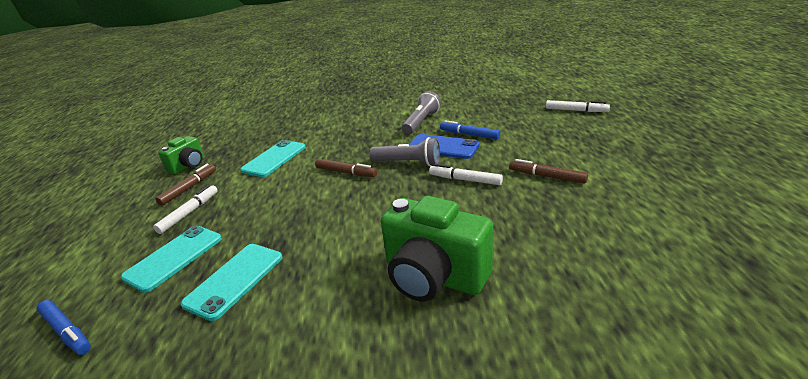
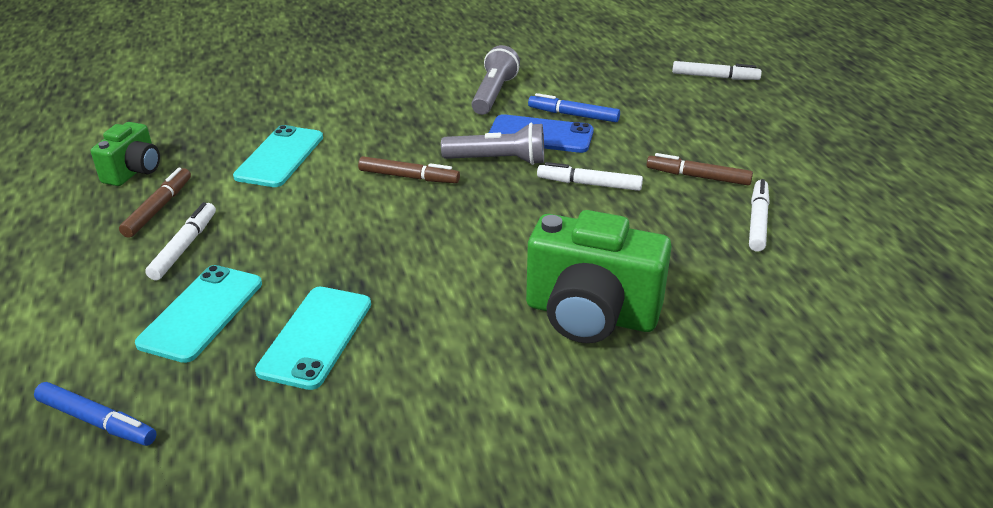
camera: 15 degrees left, 5 degrees up
(586, 210) = (757, 221): none -> white marker

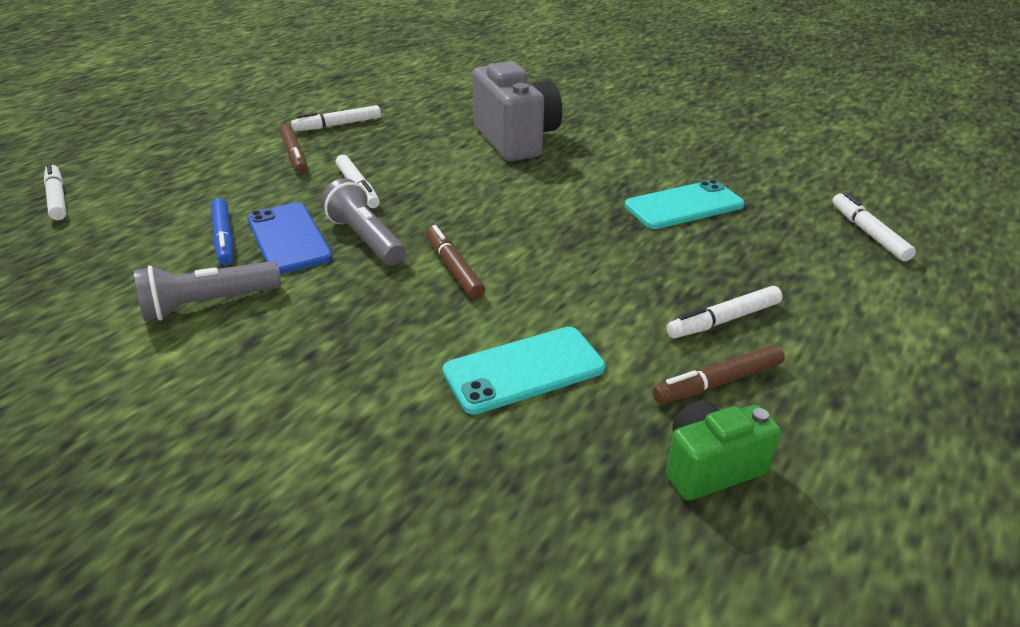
camera: 130 degrees left, 0 degrees up
(97, 421) = (868, 233): blue marker -> white marker
(201, 313) = (751, 258): turquoise phone -> none
(590, 315) = (516, 140): green camera -> grey camera

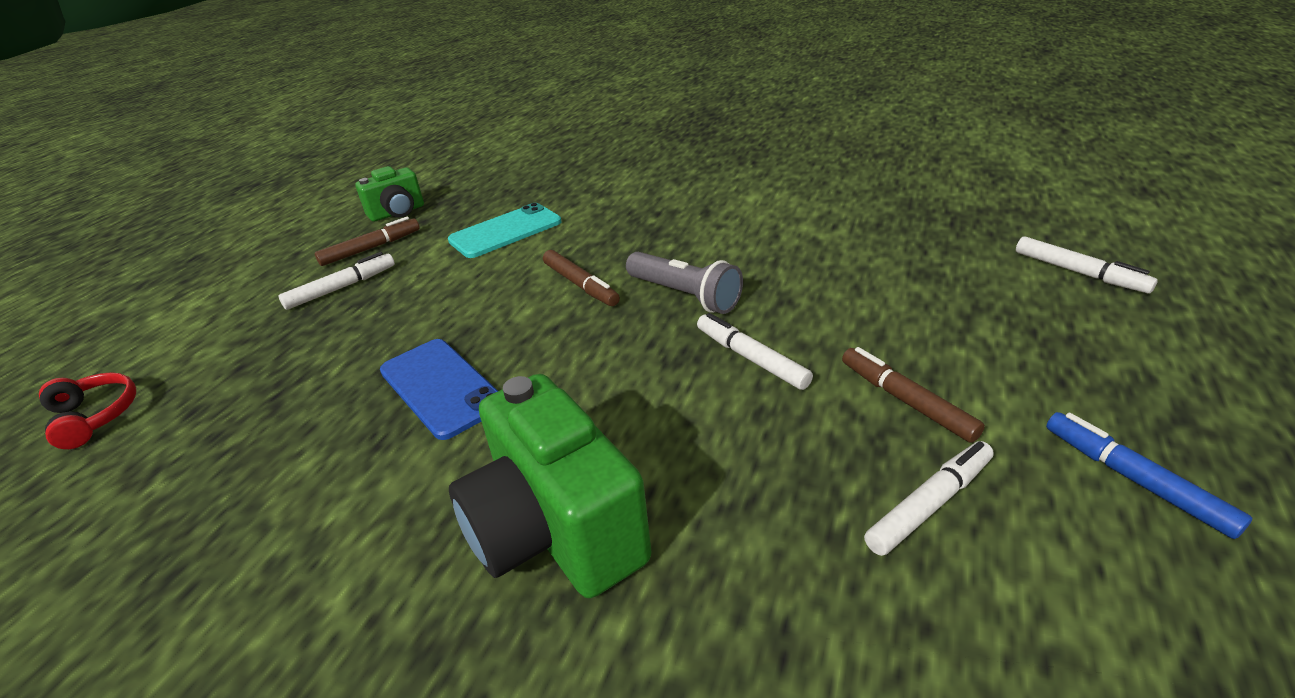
camera: 170 degrees right, 0 degrees up
(208, 304) = (766, 223): grey flashlight -> none
(224, 238) = (827, 269): blue marker -> blue marker (1134, 480)
(288, 238) = (764, 281): blue phone -> blue phone (441, 387)
(516, 140) = (555, 531): grey camera -> green camera
(684, 205) = (306, 417): turquoise phone -> none
(868, 233) = (94, 416): white marker -> red headphones

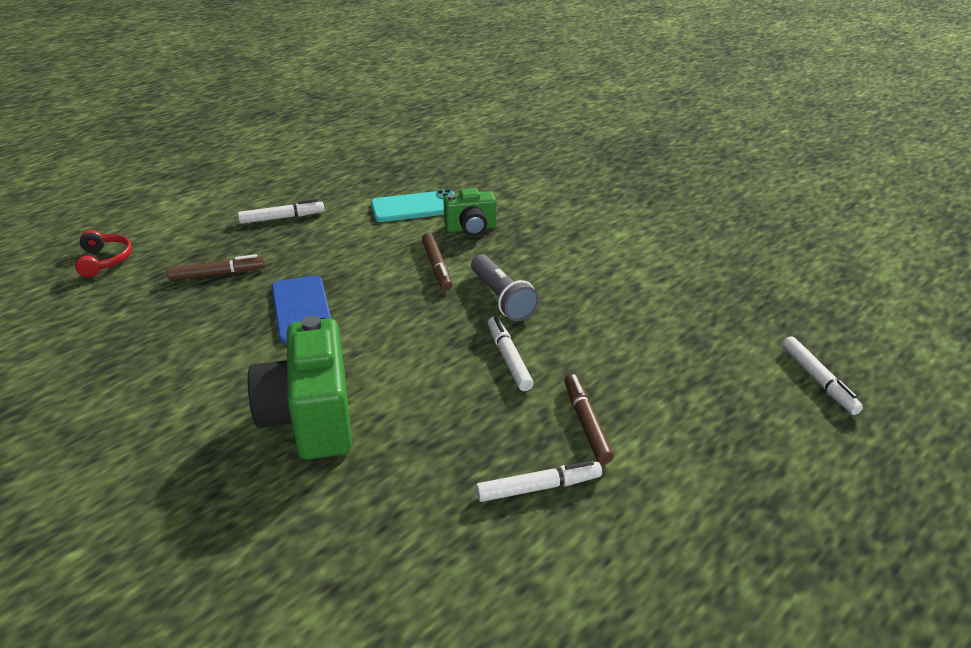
camera: 20 degrees right, 0 degrees up
(371, 248) = (317, 192): brown marker -> brown marker (217, 274)
(397, 213) = (351, 168): green camera -> green camera (470, 228)
(1134, 480) = (687, 525): blue marker -> none

